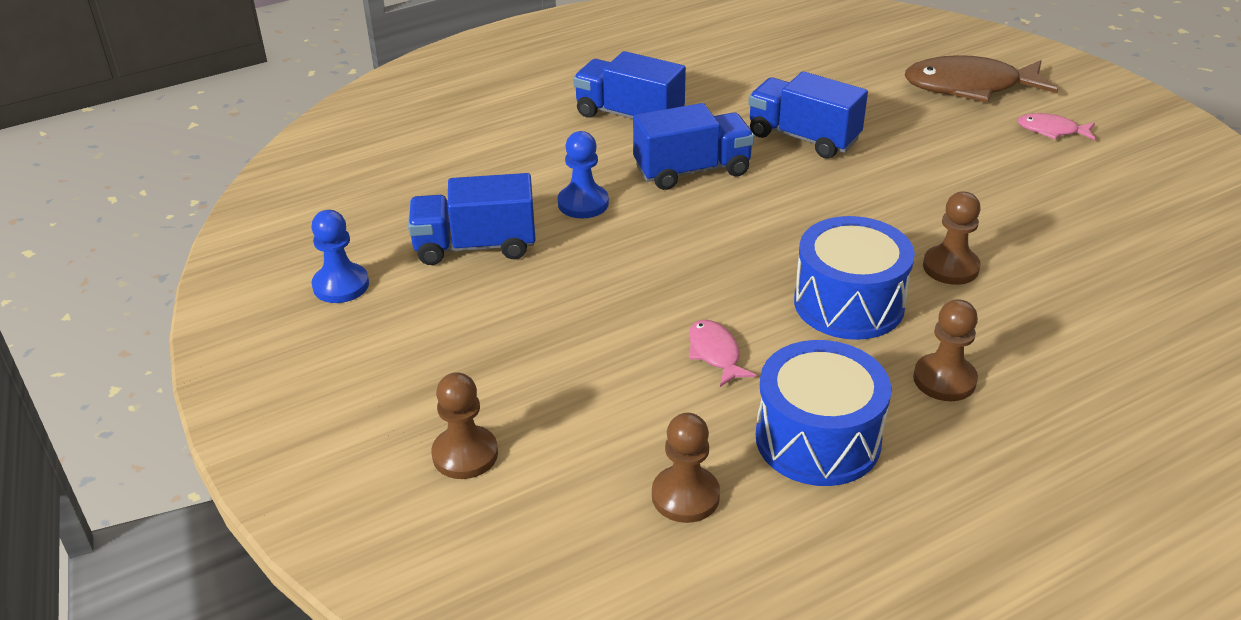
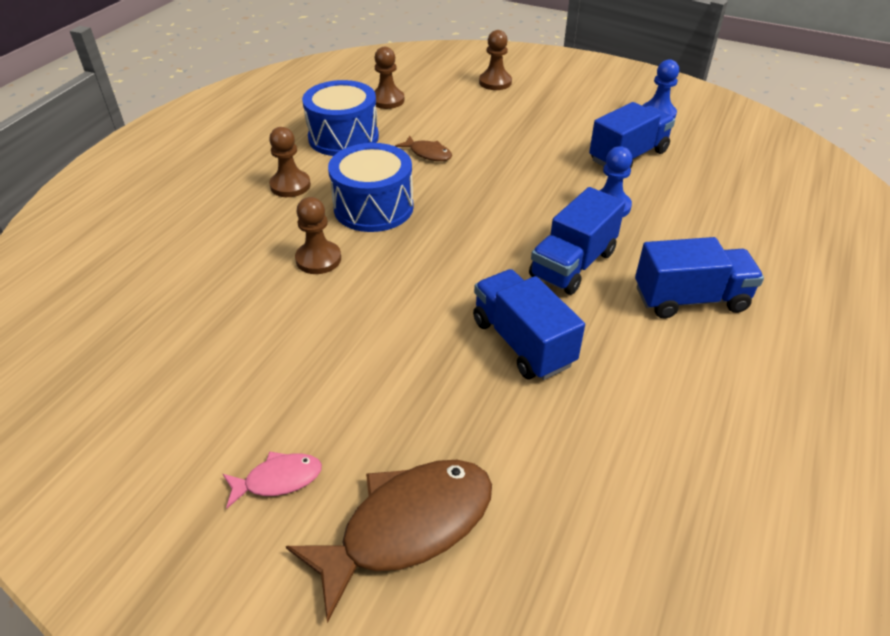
camera: 145 degrees right, 5 degrees up
(715, 353) = (428, 153): pink fish -> brown fish
(803, 137) = (522, 342): blue truck -> blue truck turned 120 degrees counterclockwise

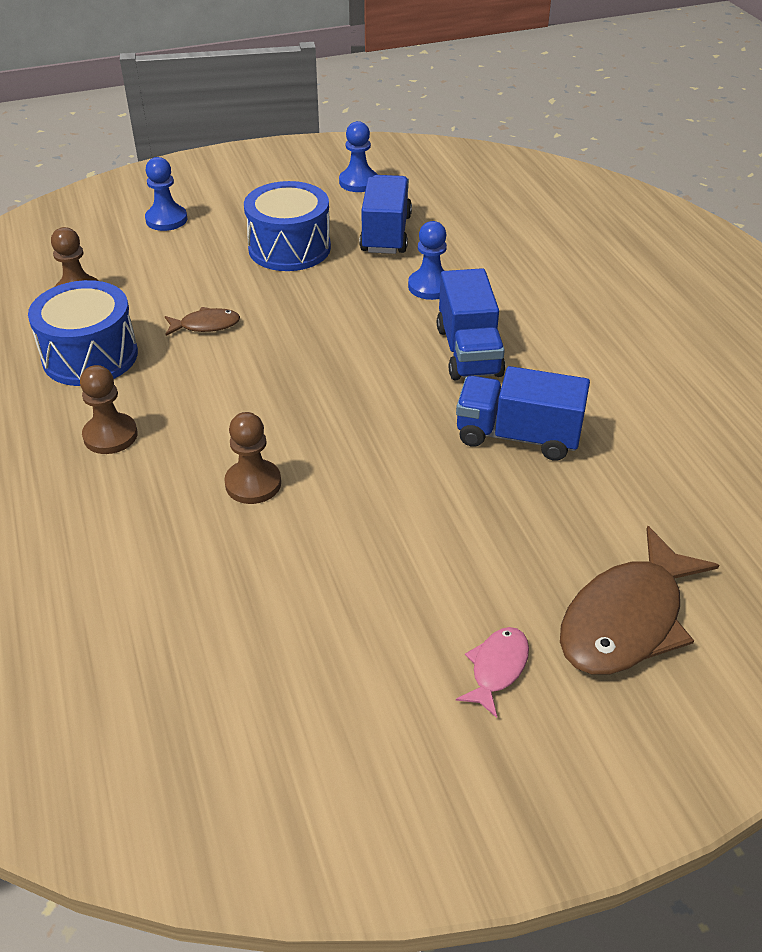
camera: 45 degrees left, 0 degrees up
(373, 207) = (231, 405): blue drum -> blue drum (289, 248)
(407, 527) = (627, 619): brown fish -> brown fish turned 150 degrees counterclockwise
(495, 82) = (166, 219): brown pawn -> blue pawn
(690, 299) = (580, 327): blue truck -> none

